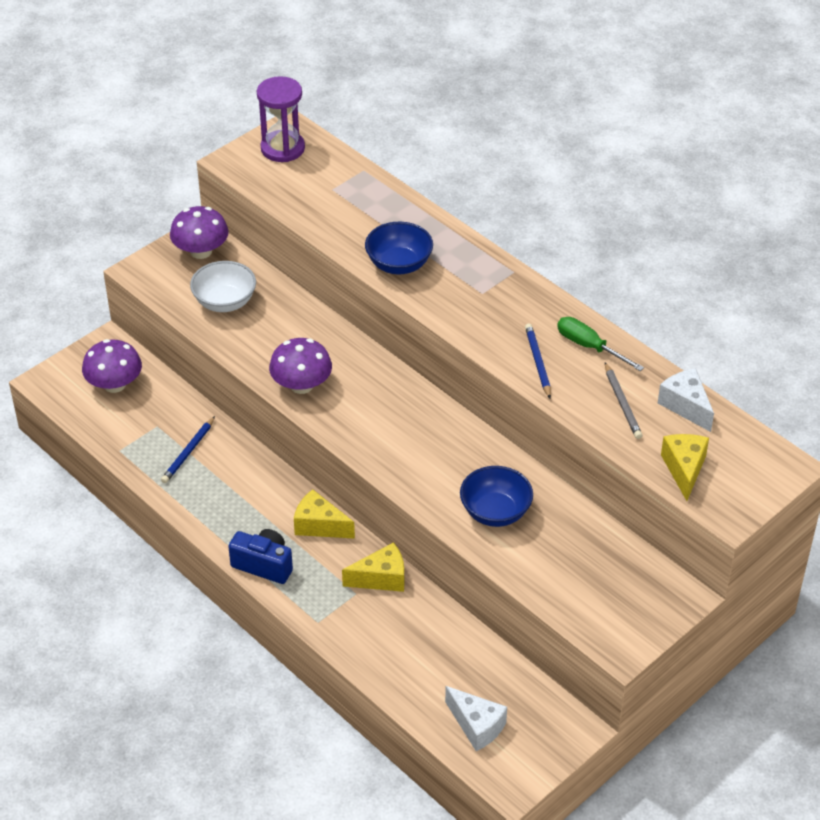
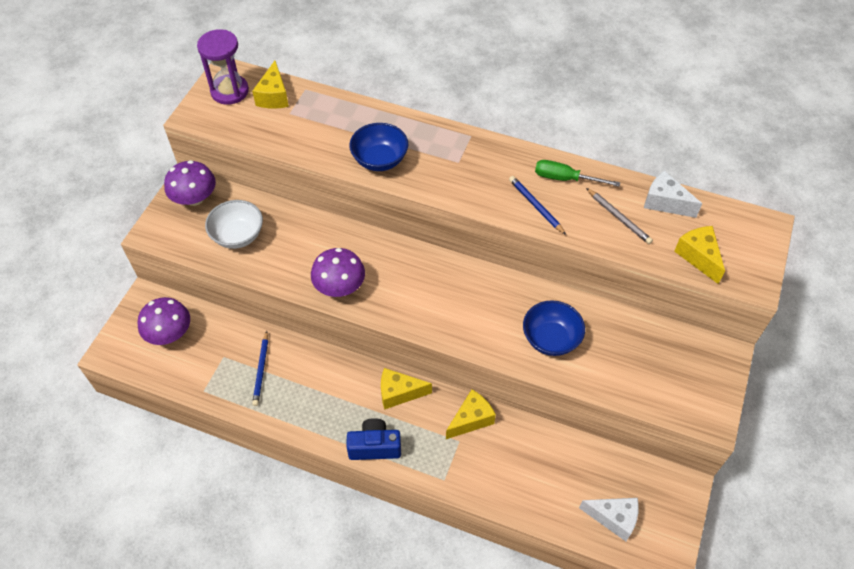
camera: 25 degrees left, 10 degrees up
(325, 167) = (274, 96): none -> yellow cheese

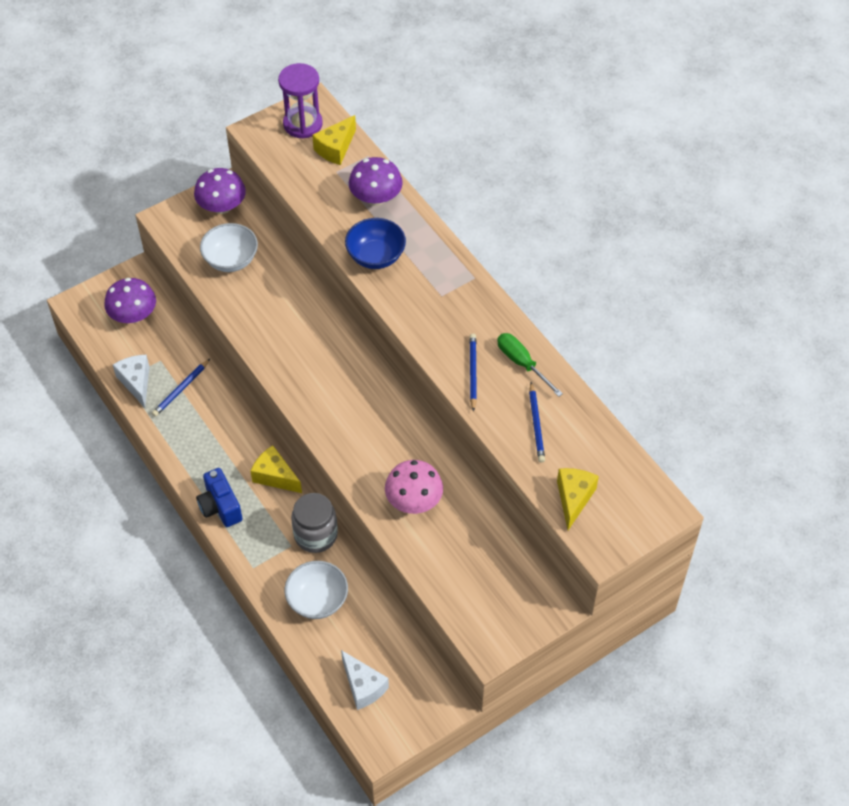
camera: 35 degrees right, 0 degrees up
(339, 286) = (277, 351): purple mushroom -> purple mushroom (376, 197)
(374, 446) = (220, 507): blue camera -> blue camera turned 150 degrees counterclockwise
(471, 419) = (315, 535): yellow cheese -> grey jar
(518, 472) = (317, 600): none -> white bowl
(551, 339) = (414, 500): blue bowl -> pink mushroom
(618, 217) = (536, 424): grey pencil -> blue pencil
(665, 202) = (592, 435): white cheese -> white cheese (136, 382)

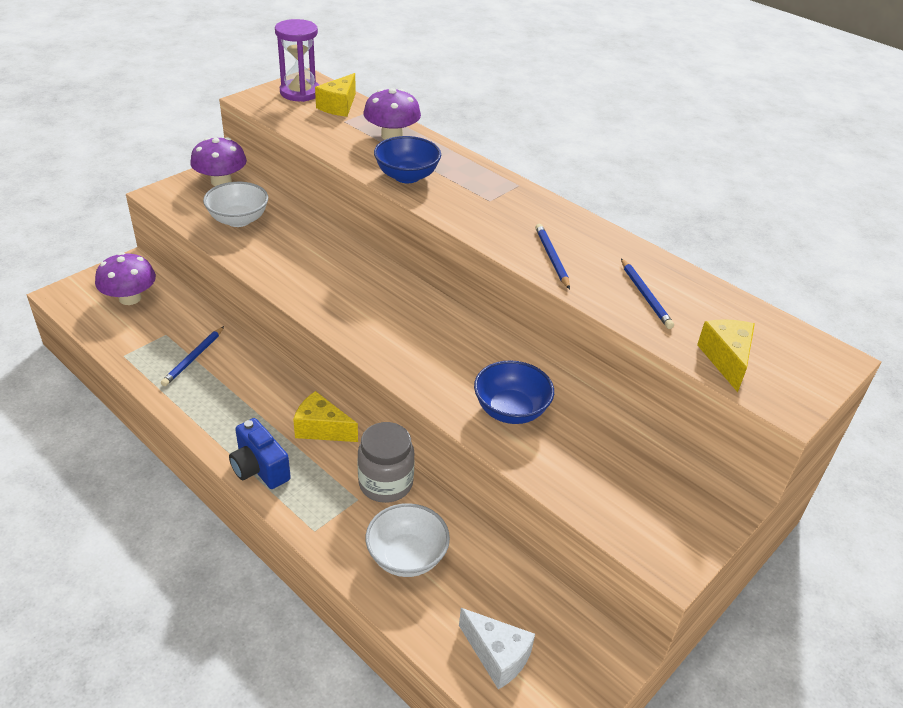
camera: 15 degrees left, 15 degrees down
(136, 382) = (139, 357): white cheese -> none
(414, 500) = (511, 410): pink mushroom -> blue bowl
(522, 363) = (602, 246): green screwdriver -> none

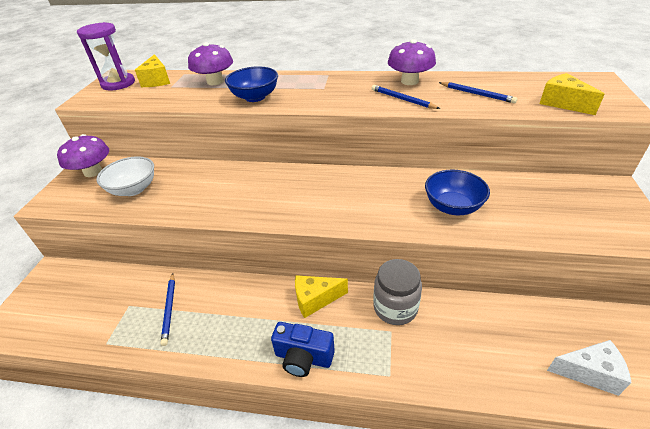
camera: 30 degrees left, 0 degrees up
(130, 298) = (71, 296): purple mushroom -> purple mushroom (409, 81)
(407, 556) = (464, 347): white bowl -> none

